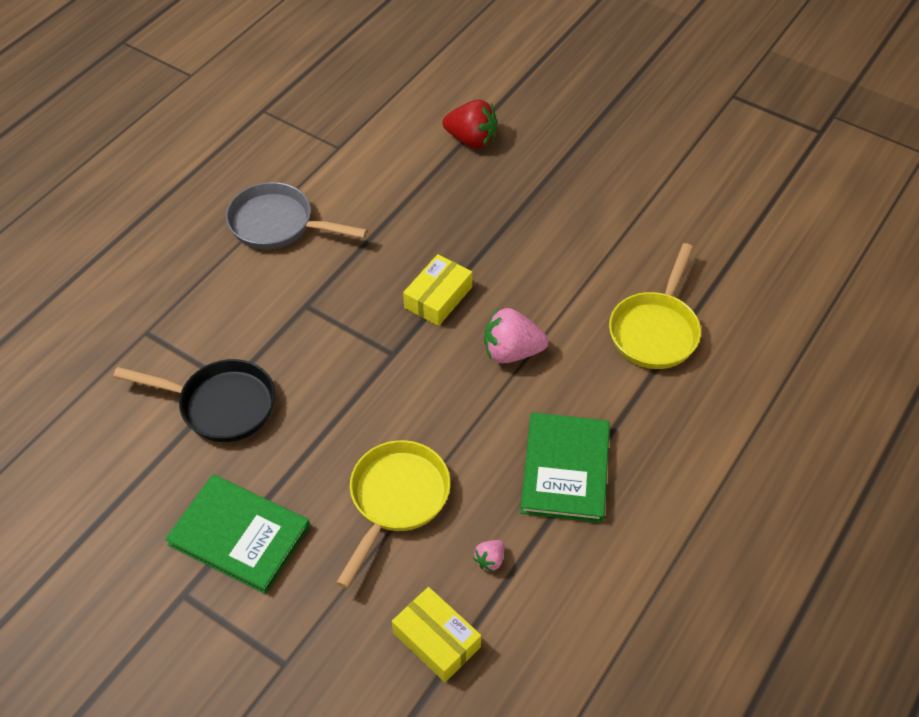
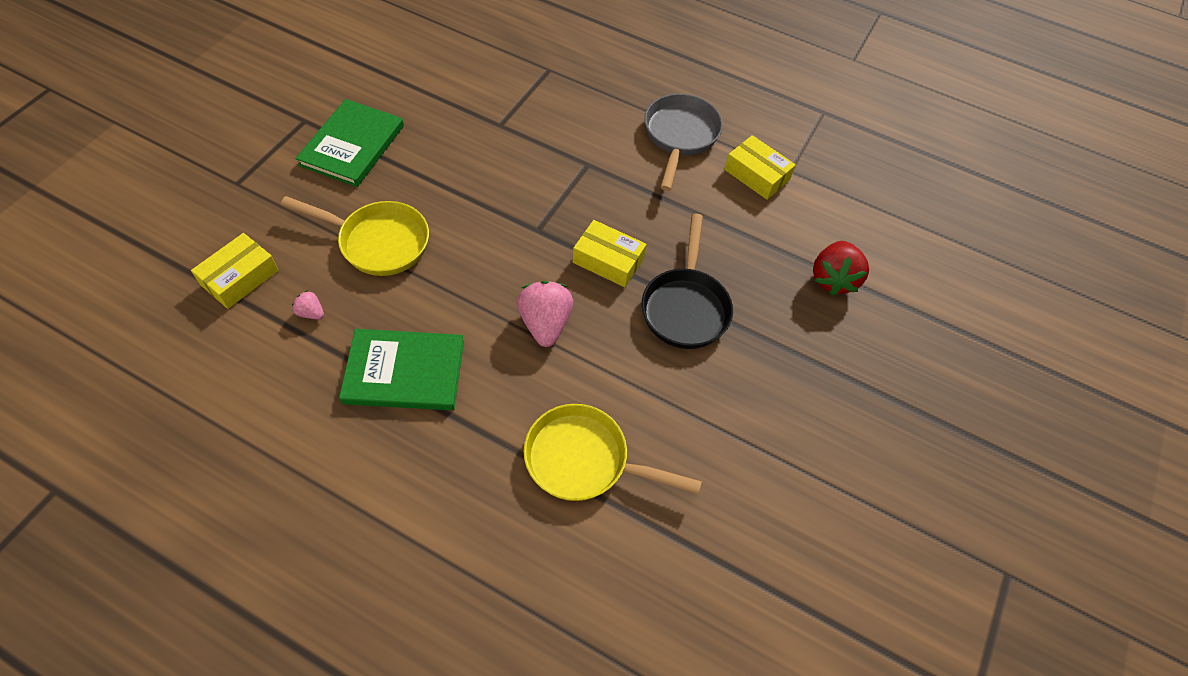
camera: 80 degrees right, 5 degrees up
(221, 405) = (477, 121): black pan -> black pan (685, 307)
(340, 172) = (756, 175): none -> yellow box

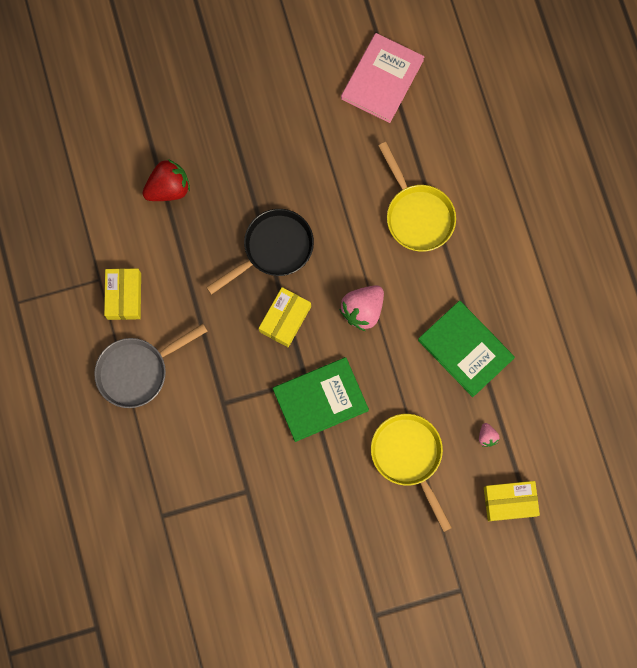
camera: 130 degrees left, 20 degrees up
(352, 145) = (361, 560): green book -> green book (320, 399)
(608, 260) = (285, 319): yellow box -> yellow box turned 45 degrees clockwise
(783, 580) = (382, 79): none -> pink book

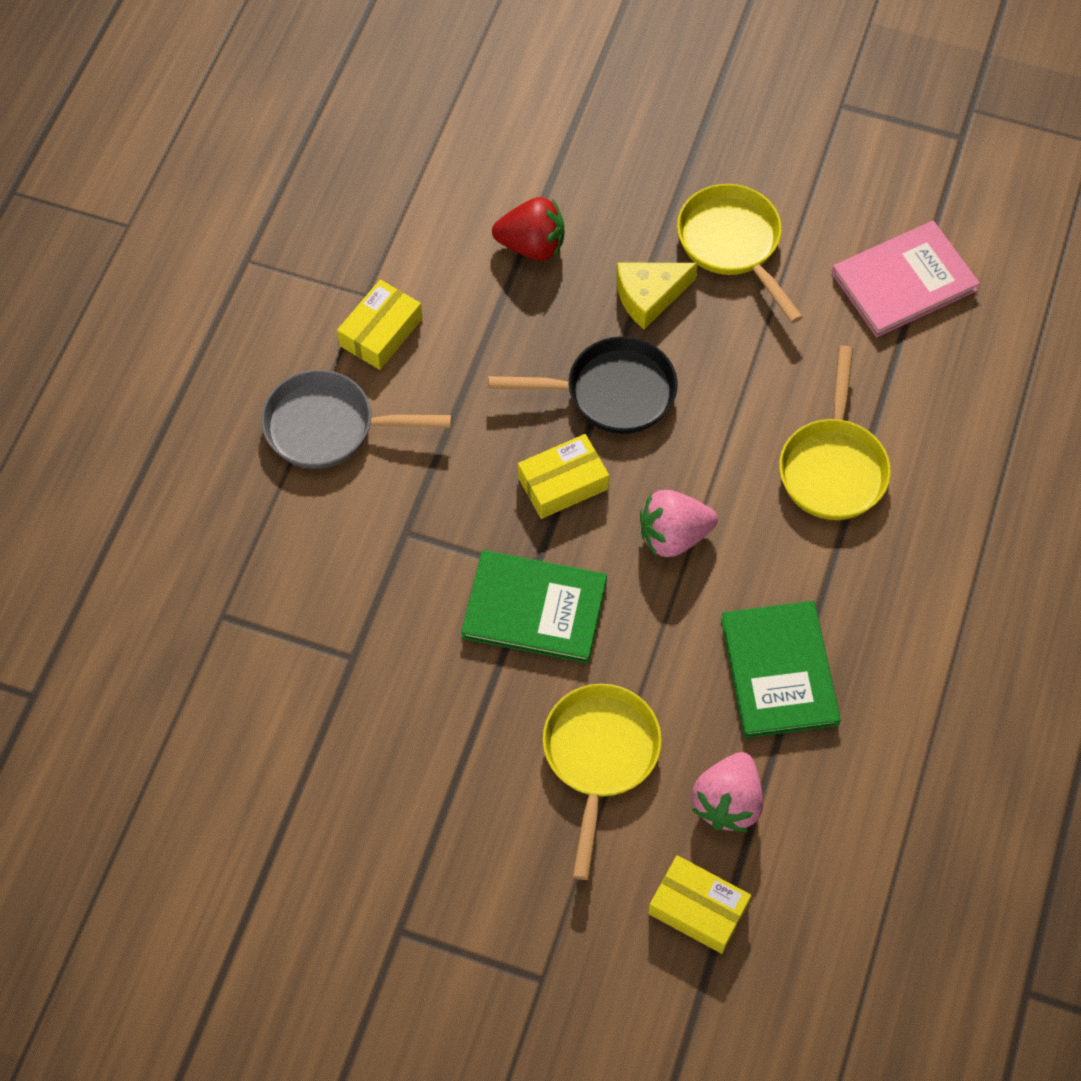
camera: 35 degrees right, 15 degrees down
(254, 177) = (649, 296): none -> yellow cheese
(277, 116) = (732, 244): none -> yellow pan
(487, 436) = (727, 802): pink strawberry -> pink strawberry, size x2.05

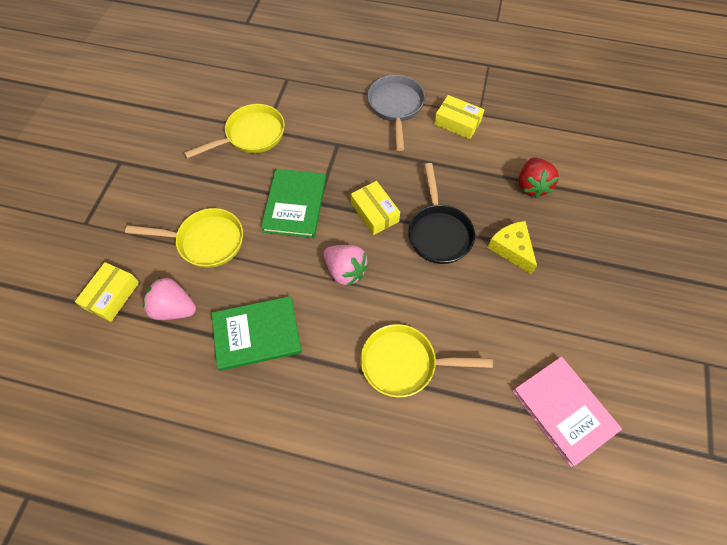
camera: 85 degrees right, 0 degrees up
(673, 536) = (345, 271): pink strawberry -> pink strawberry turned 150 degrees clockwise
(732, 244) = (564, 295): yellow pan -> yellow pan (251, 135)

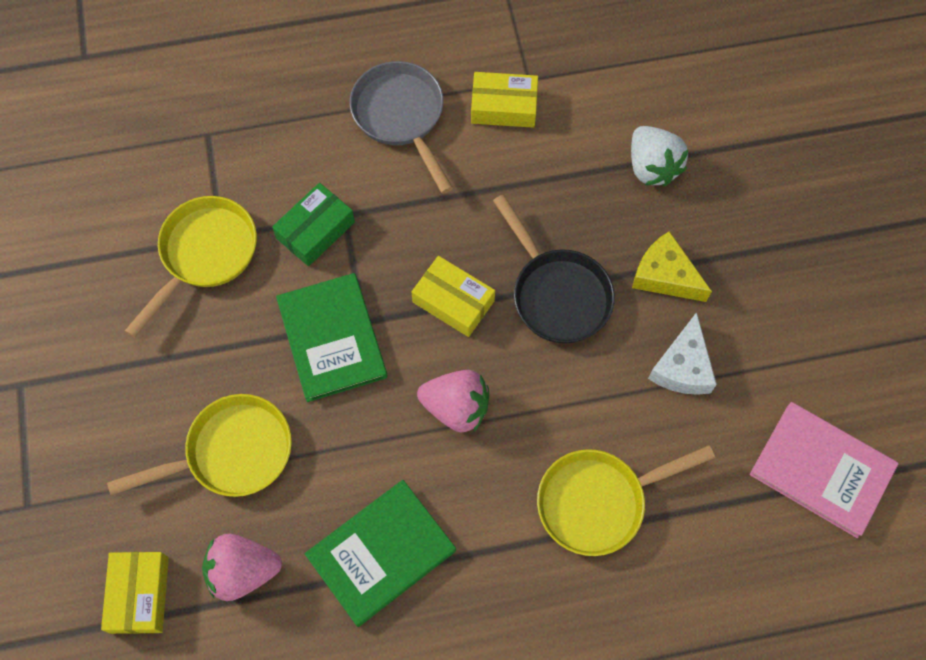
camera: 25 degrees left, 5 degrees up
(317, 146) = (315, 230): none -> green box
(498, 306) = (682, 367): none -> white cheese
(532, 186) = (652, 167): red strawberry -> white strawberry

